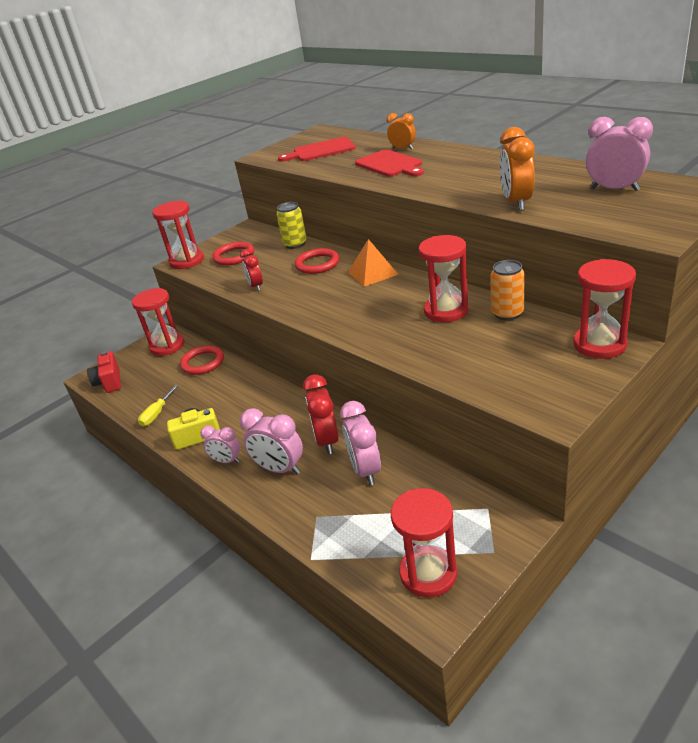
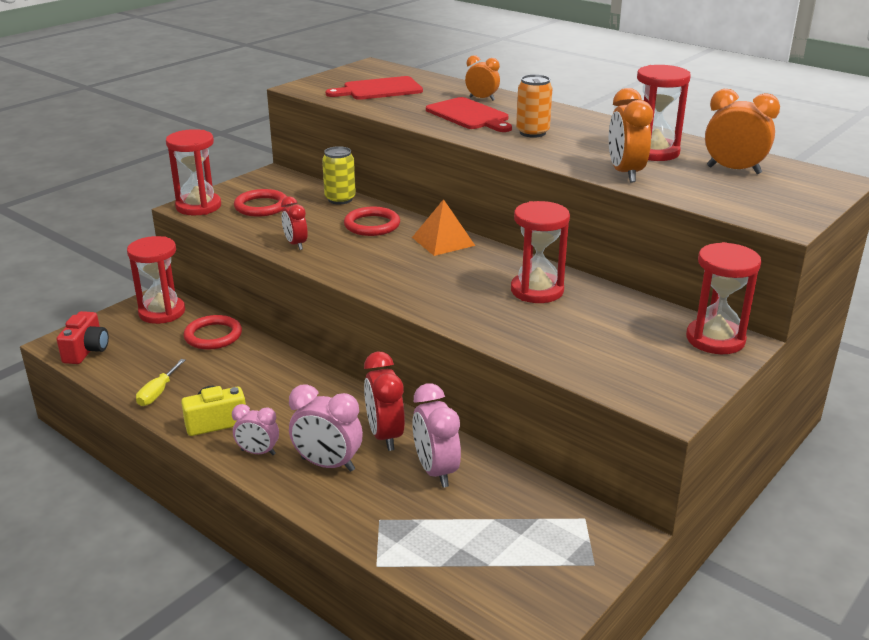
camera: 10 degrees left, 5 degrees down
(109, 382) = (86, 351): red camera -> red camera turned 150 degrees counterclockwise
(428, 573) = (520, 584): red hourglass -> red hourglass (654, 152)
(507, 313) = (609, 299): orange can -> orange can (532, 132)
(614, 189) = (733, 170): pink clock -> orange clock

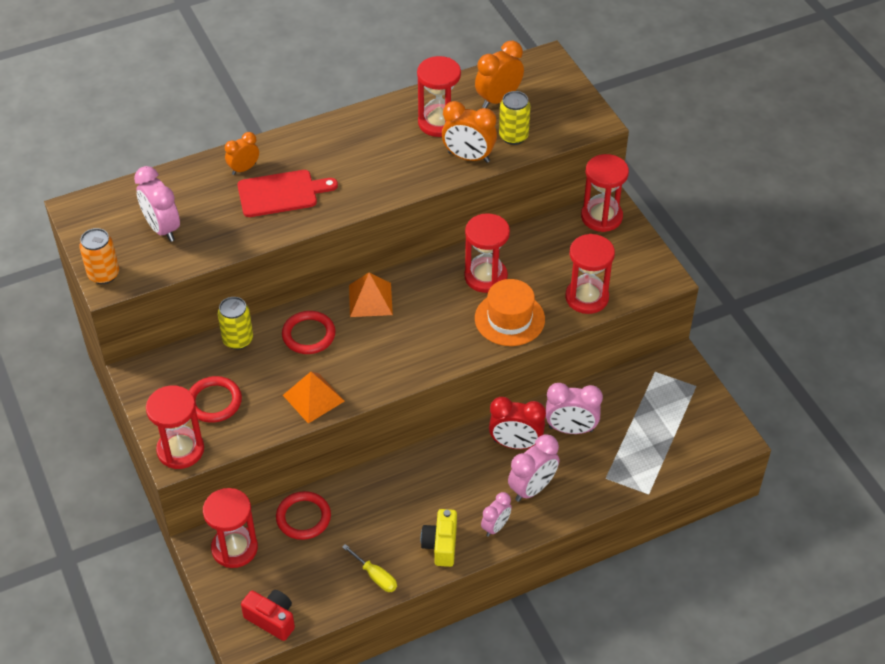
camera: 65 degrees left, 20 degrees up
(296, 244) = (313, 398): red clock -> orange pyramid
(379, 89) = (162, 228): red cutting board -> pink clock
(490, 318) = (509, 319): none -> orange hat
(532, 132) = (351, 171): orange can -> orange can (104, 274)
(573, 359) = (587, 297): none -> red hourglass
(690, 187) = (513, 136): none -> yellow can

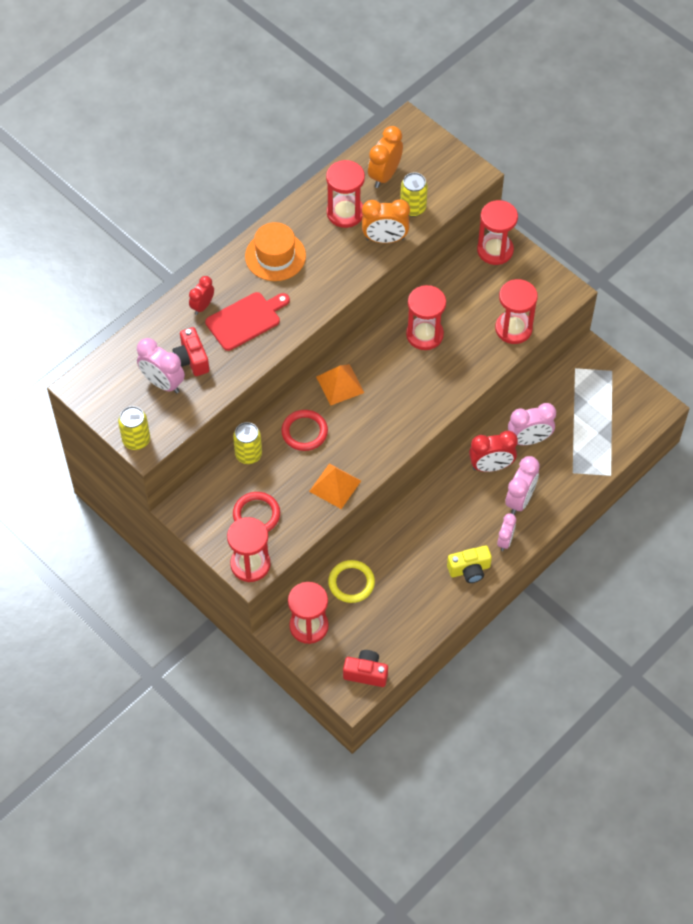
camera: 20 degrees left, 10 degrees up
(104, 274) = (136, 440): orange can -> yellow can
(204, 215) = (191, 359): none -> red camera
(244, 169) = (202, 306): orange clock -> red clock
(303, 517) = (351, 583): red ring -> yellow ring
(375, 576) = (430, 612): yellow screwdriver -> none
(441, 545) = (469, 570): yellow camera -> yellow camera turned 90 degrees counterclockwise
(509, 319) = (460, 367): orange hat -> orange hat (275, 256)

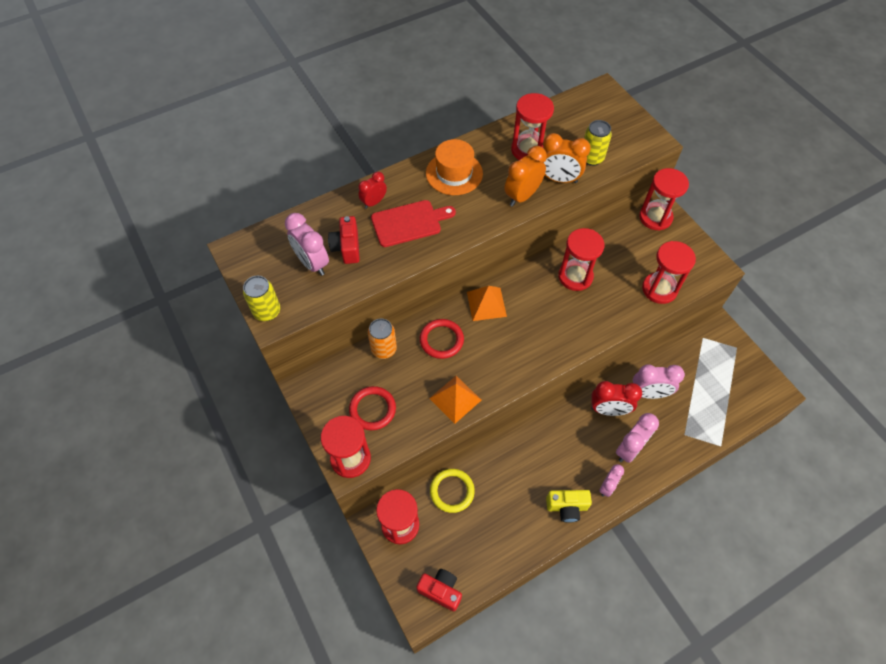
camera: 15 degrees right, 0 degrees up
(248, 454) = (384, 349): yellow can -> orange can
(384, 175) = (572, 126): orange clock -> orange clock (522, 196)

